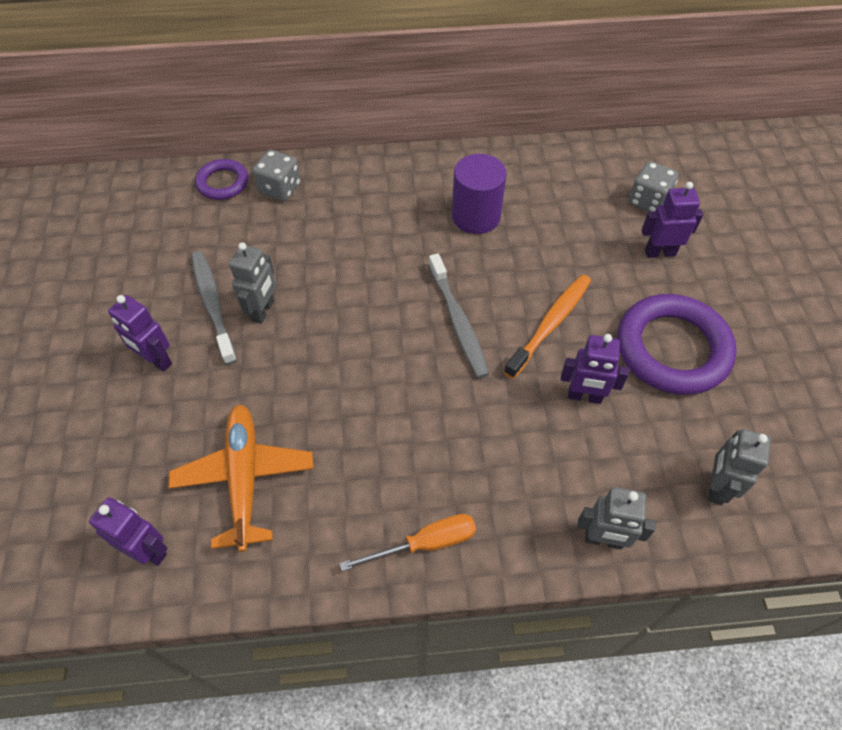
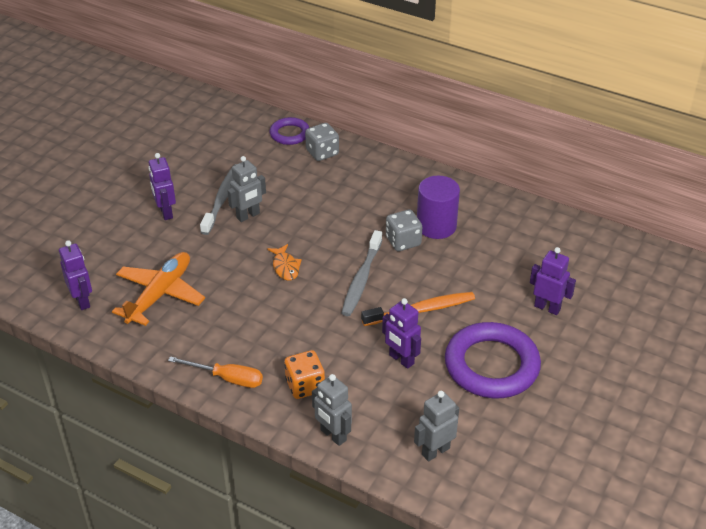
camera: 35 degrees right, 15 degrees down
(363, 353) = (285, 267): none -> orange fish
(518, 495) = (305, 386): none -> orange dice
(648, 201) = (574, 273): grey dice -> grey dice (403, 241)

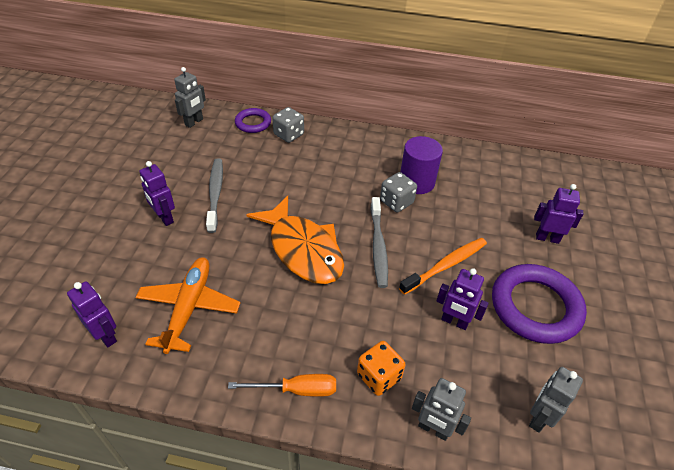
camera: 20 degrees left, 5 degrees up
(248, 216) = (246, 205): grey robot -> grey robot (194, 122)
(285, 267) = (303, 249): orange fish -> orange fish, size x2.39

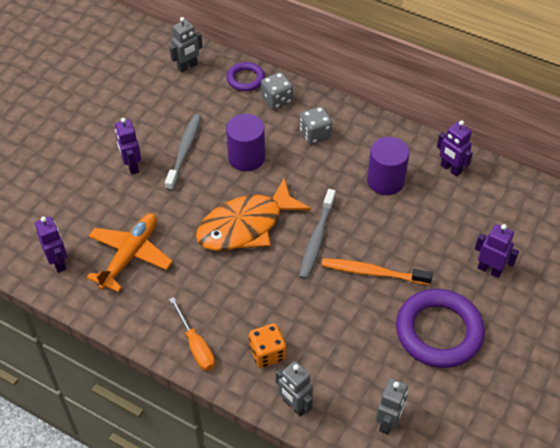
camera: 20 degrees right, 5 degrees up
(279, 187) = (246, 157): none -> purple cylinder
(296, 390) = (195, 345): orange screwdriver -> orange screwdriver turned 45 degrees clockwise
(303, 249) = (246, 226): orange fish -> orange fish turned 75 degrees clockwise
(396, 202) = (354, 198): grey dice -> grey dice (315, 134)
(445, 265) = (373, 272): orange toothbrush -> orange toothbrush turned 150 degrees counterclockwise
(454, 322) = (355, 325): purple robot -> purple robot (450, 169)
(538, 418) = (388, 422): grey robot -> grey robot turned 150 degrees clockwise

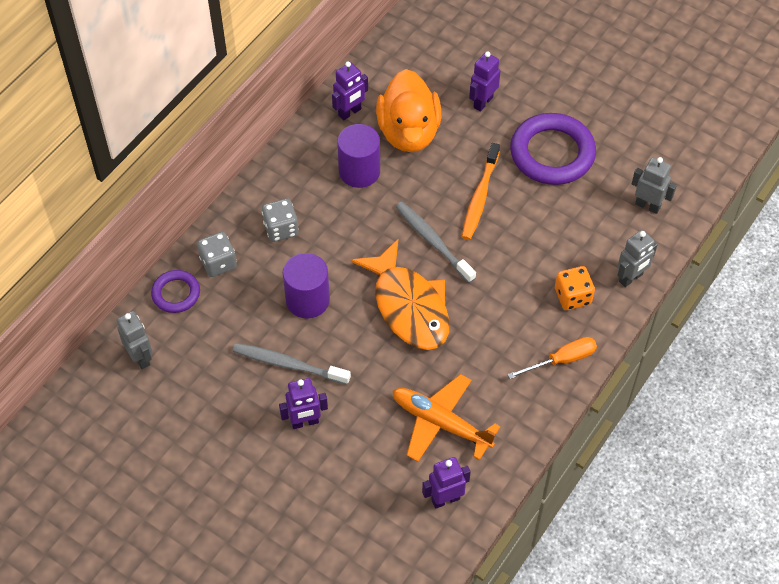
camera: 85 degrees left, 5 degrees up
(317, 239) = (433, 241): grey toothbrush -> grey toothbrush turned 150 degrees counterclockwise
(438, 213) = (409, 132): none -> orange duck

